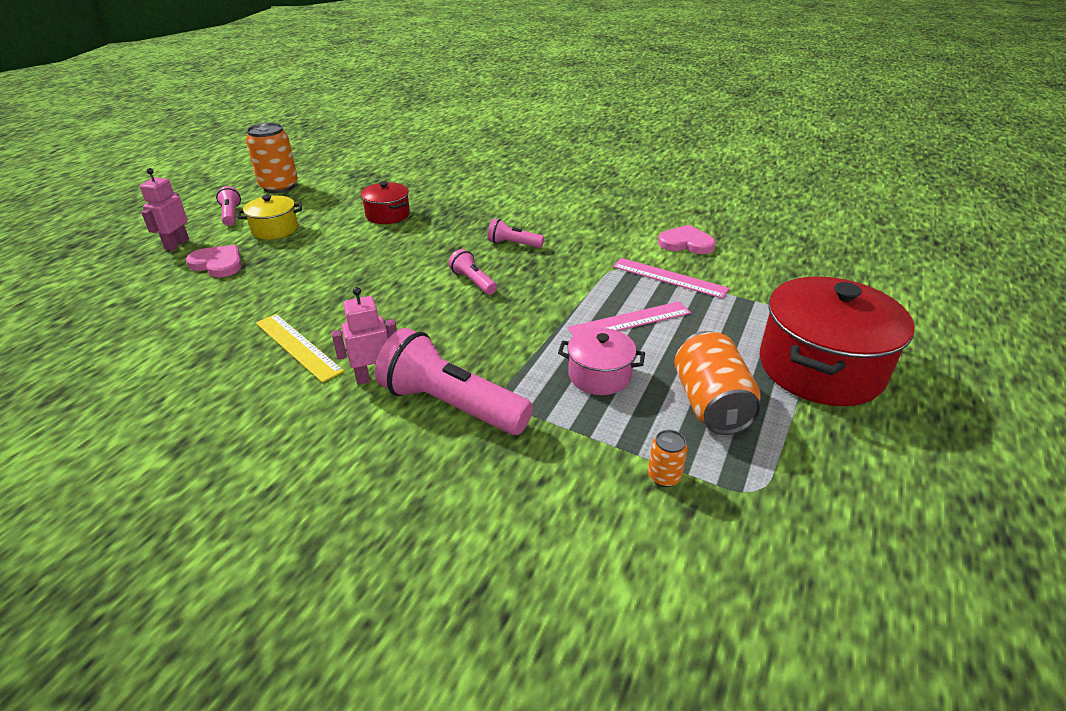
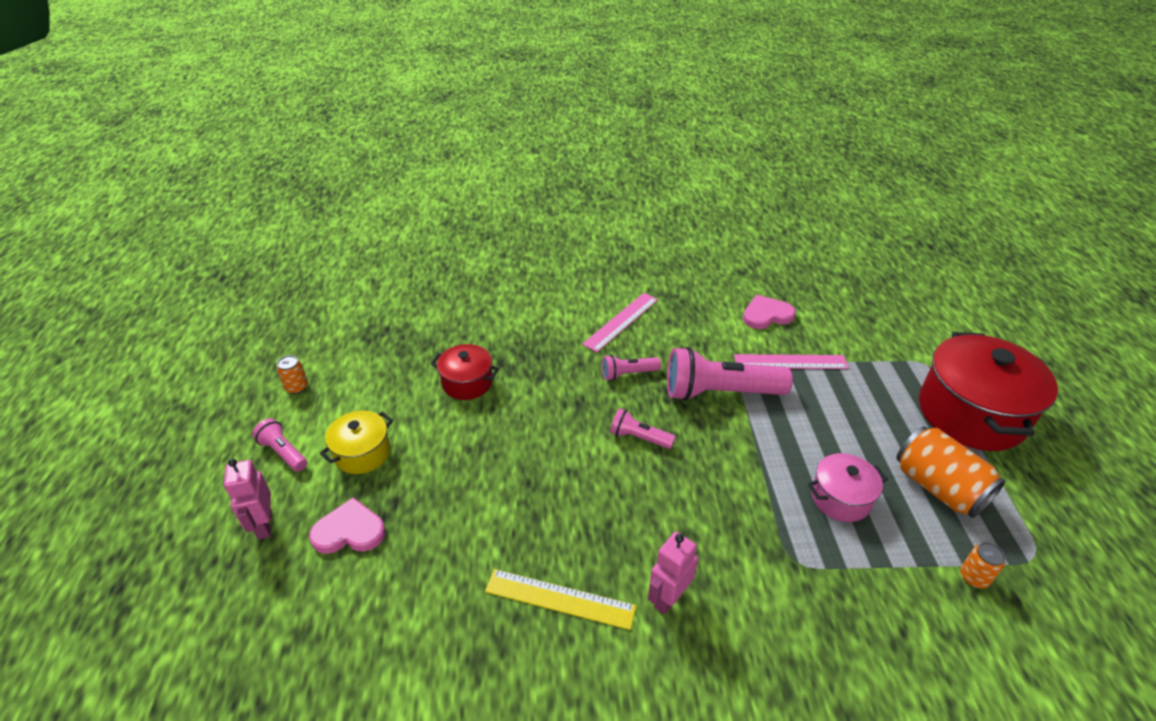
camera: 30 degrees left, 5 degrees up
(279, 187) = (297, 387): orange can -> orange can, size x0.48
(451, 405) = (764, 593): pink flashlight -> pink flashlight (719, 392)
(630, 321) = (806, 425): pink ruler -> pink ruler (621, 321)

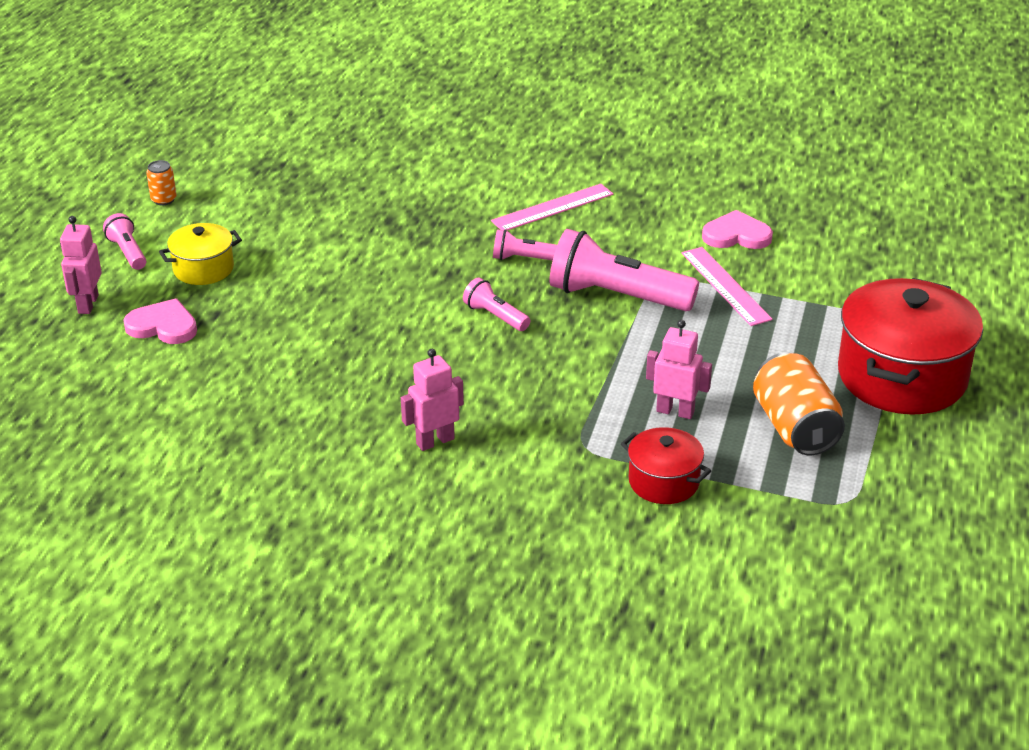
camera: 20 degrees right, 5 degrees down
(467, 383) = (341, 231): red pot -> red pot (663, 482)
(560, 598) = (331, 417): yellow ruler -> none
(790, 362) = (725, 286): pink ruler -> pink ruler turned 45 degrees clockwise
(840, 498) = (675, 411): pink pot -> pink robot
(973, 577) = (761, 500): orange can -> none

